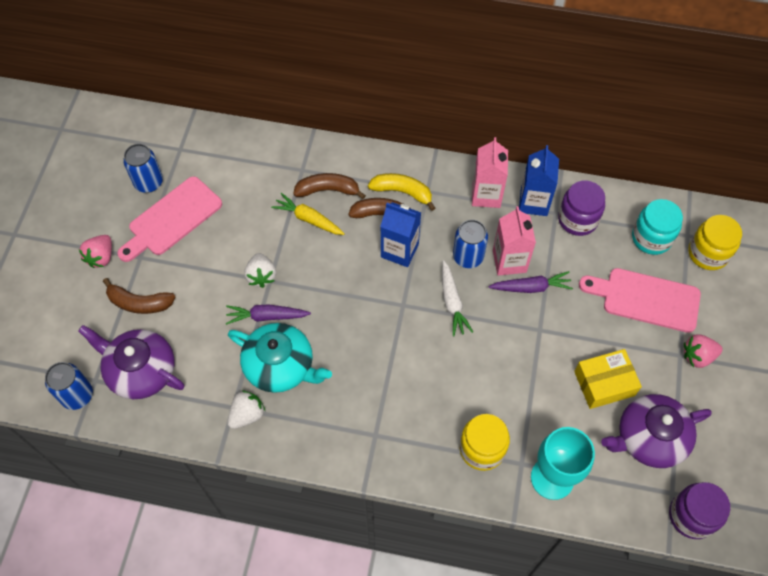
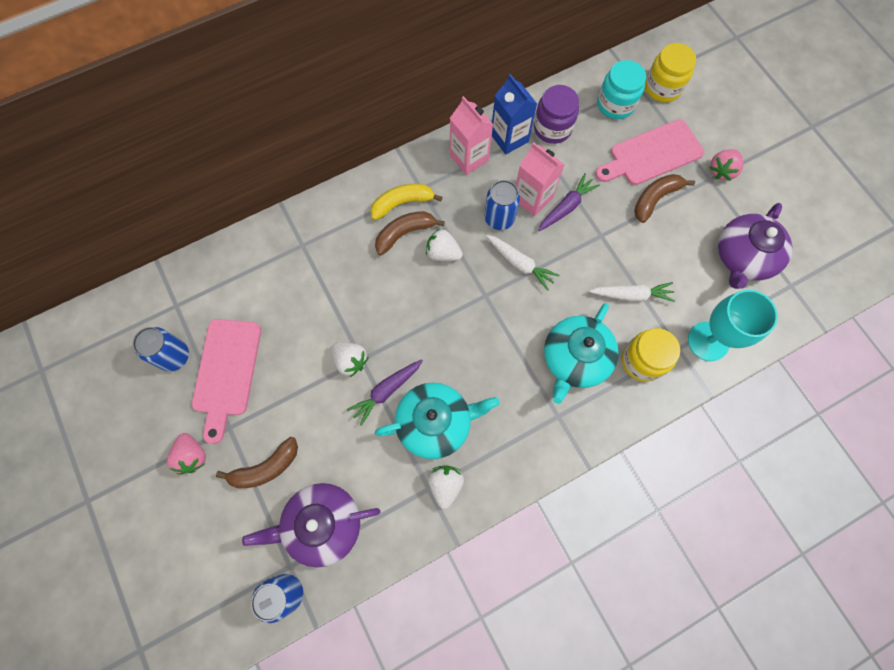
camera: 40 degrees left, 10 degrees up
(308, 219) = (346, 283): yellow carrot -> none
(328, 190) = (340, 246): brown banana -> brown banana (655, 199)
(399, 250) = (443, 253): blue carton -> white strawberry
(429, 404) = (575, 358): none -> turquoise teapot
(521, 393) = (631, 295): none -> white carrot
(604, 383) = (680, 241): yellow box -> none
(691, 516) = (817, 291): purple jar -> none

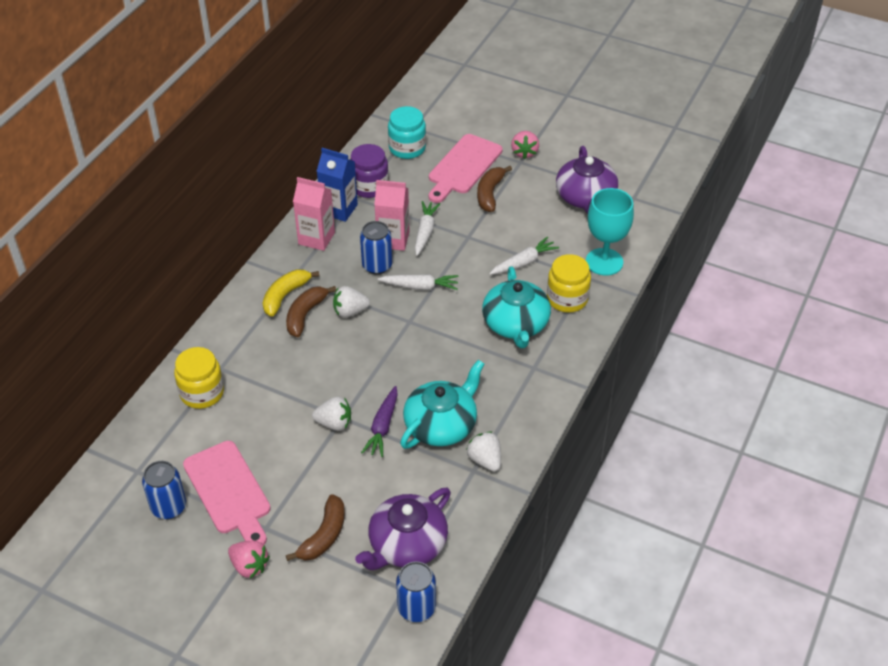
camera: 35 degrees left, 25 degrees down
(566, 207) = (425, 232): purple carrot -> white carrot
(662, 88) = (435, 121): yellow jar -> yellow jar (202, 393)

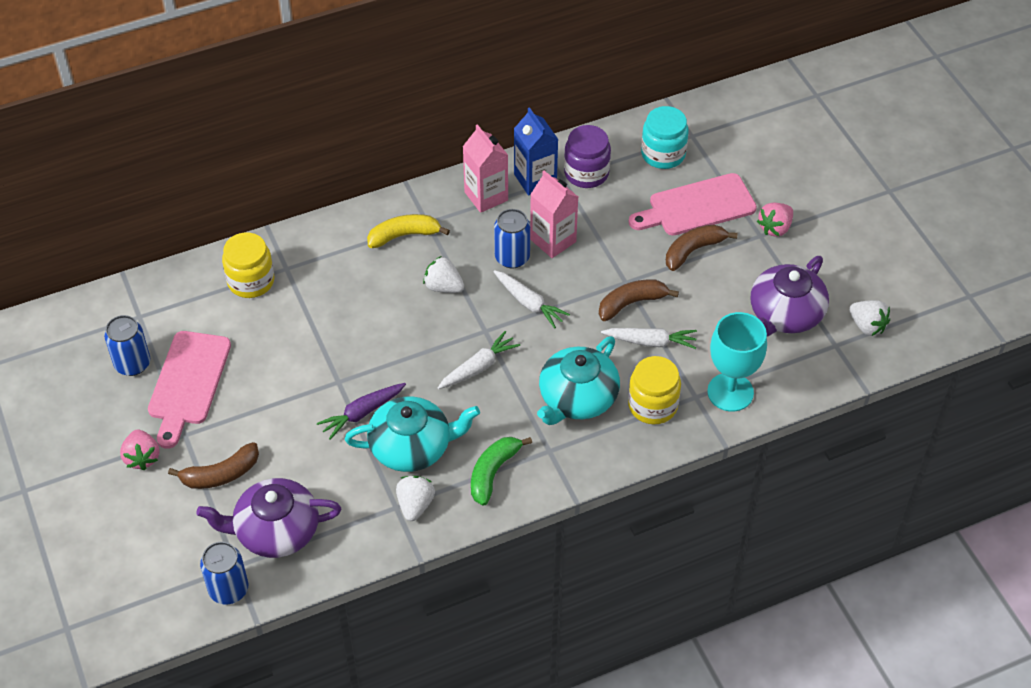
camera: 40 degrees right, 5 degrees up
(305, 315) = (402, 265): brown banana -> brown banana (631, 303)
(334, 423) = (326, 382): white strawberry -> white strawberry (867, 326)
(425, 232) = (590, 251): white carrot -> white carrot (478, 367)
(513, 405) = (493, 472): none -> green banana

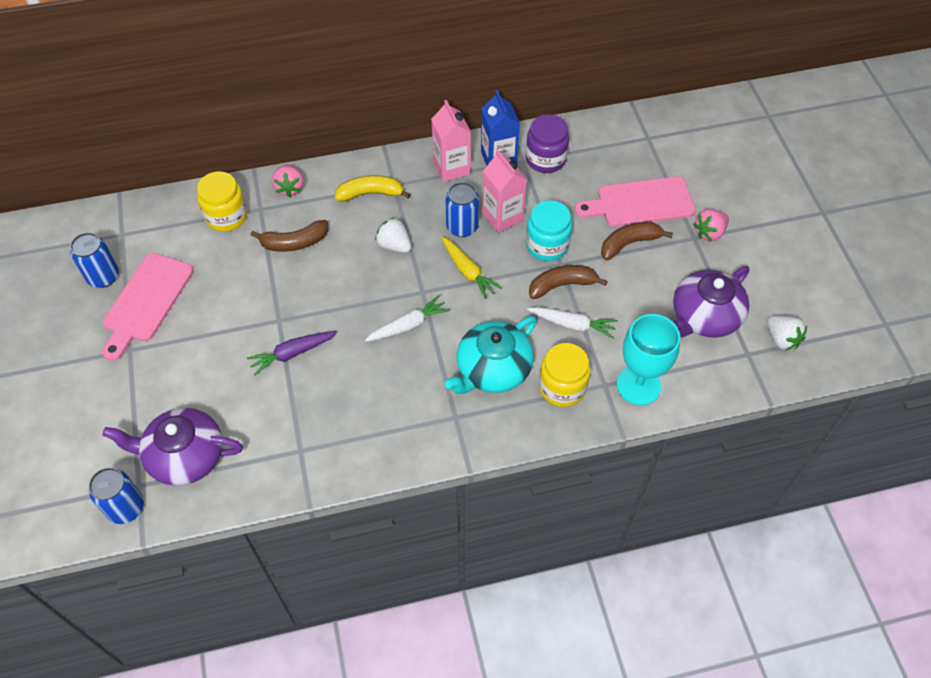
camera: 10 degrees right, 5 degrees up
(142, 457) = (86, 366): pink strawberry -> pink strawberry (290, 188)
(221, 474) = (150, 393): brown banana -> brown banana (294, 243)
(412, 447) = (329, 393): turquoise teapot -> none
(415, 505) = (318, 451): white strawberry -> none
(493, 472) = (398, 430): green banana -> none
(529, 303) = (468, 271): white carrot -> yellow carrot
(663, 154) = (618, 151): turquoise jar -> turquoise jar (547, 245)

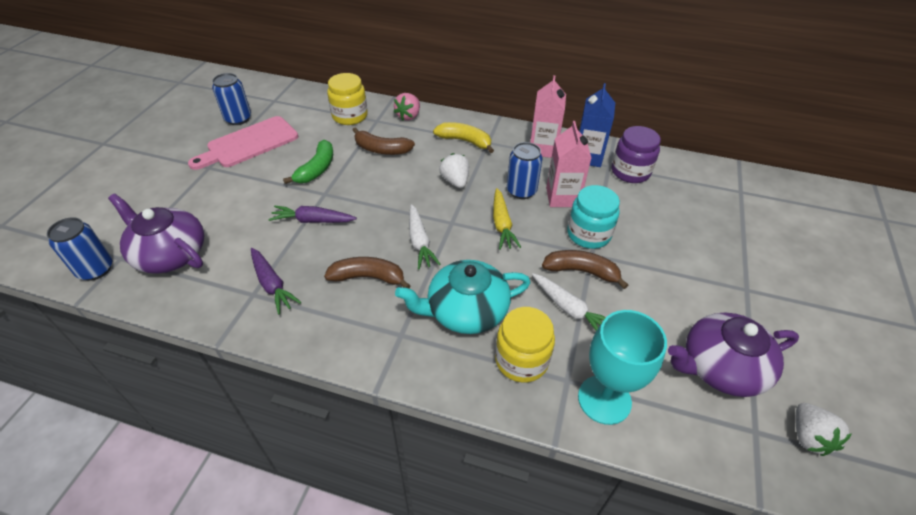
camera: 30 degrees right, 10 degrees down
(247, 297) = (317, 169): none -> green banana
(310, 433) = (272, 284): none -> purple carrot
(408, 325) = (420, 242): white carrot -> white carrot turned 75 degrees clockwise
(629, 243) = (672, 266): brown banana -> brown banana (368, 277)
(640, 203) = (704, 238): pink cutting board -> none
(709, 233) = (767, 292): pink strawberry -> none

